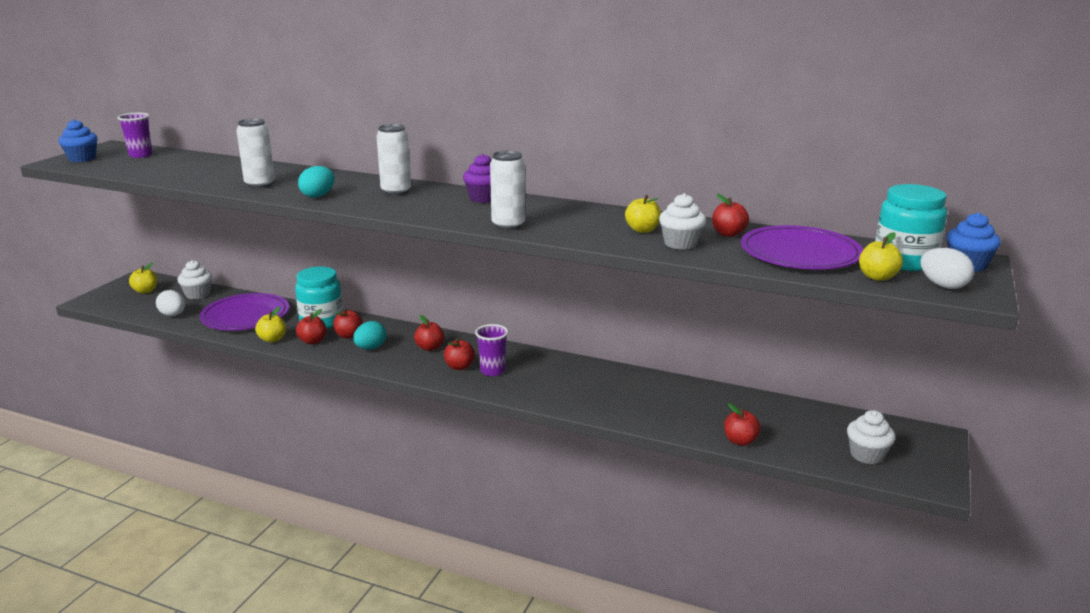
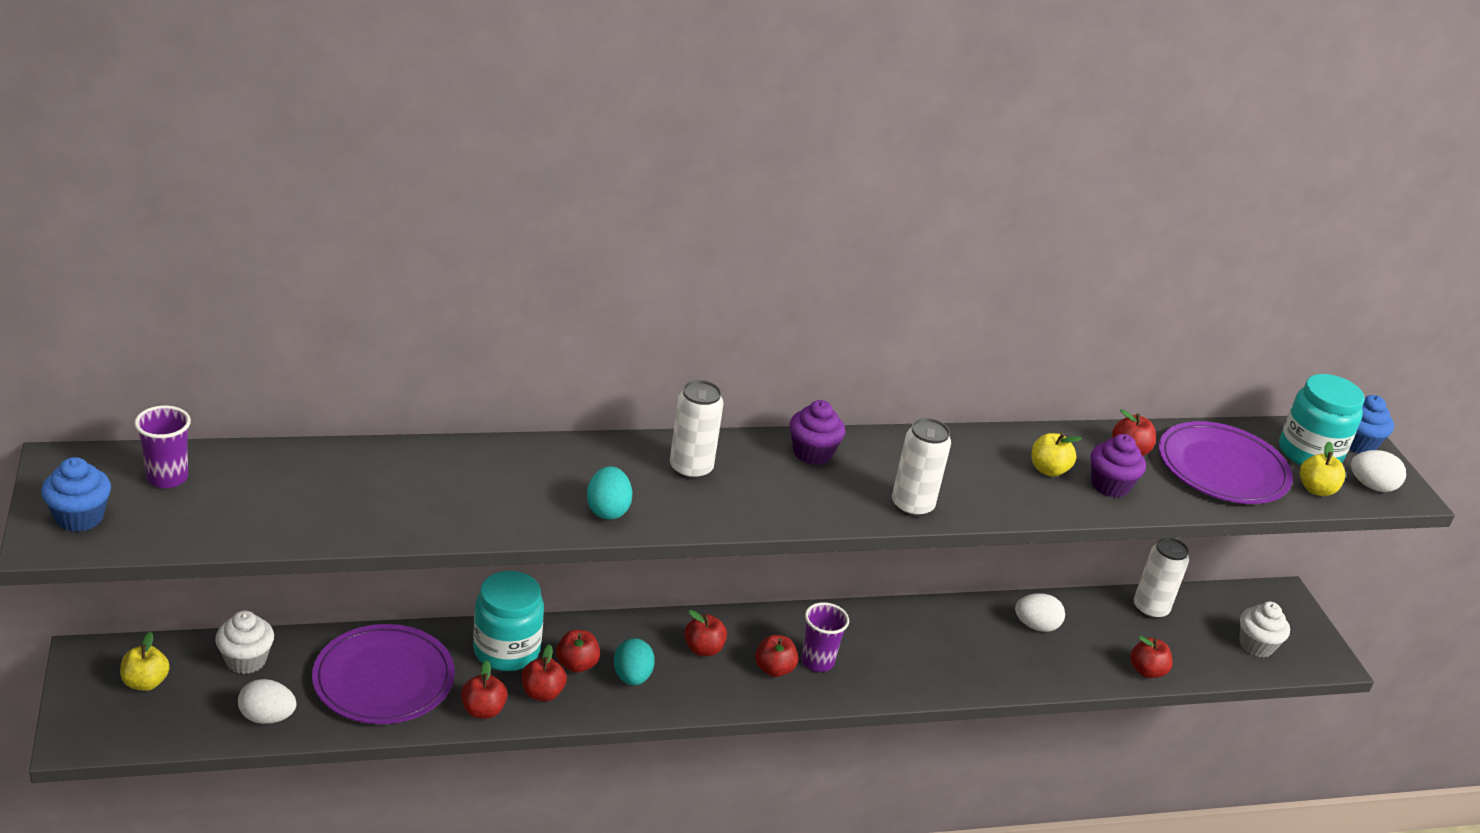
camera: 40 degrees left, 10 degrees up
(260, 184) = (488, 507): white can -> white can (1150, 609)
(272, 339) = (483, 710): yellow apple -> red apple
(678, 395) = (1036, 626): none -> white egg
(680, 243) = (1110, 486): white cupcake -> purple cupcake

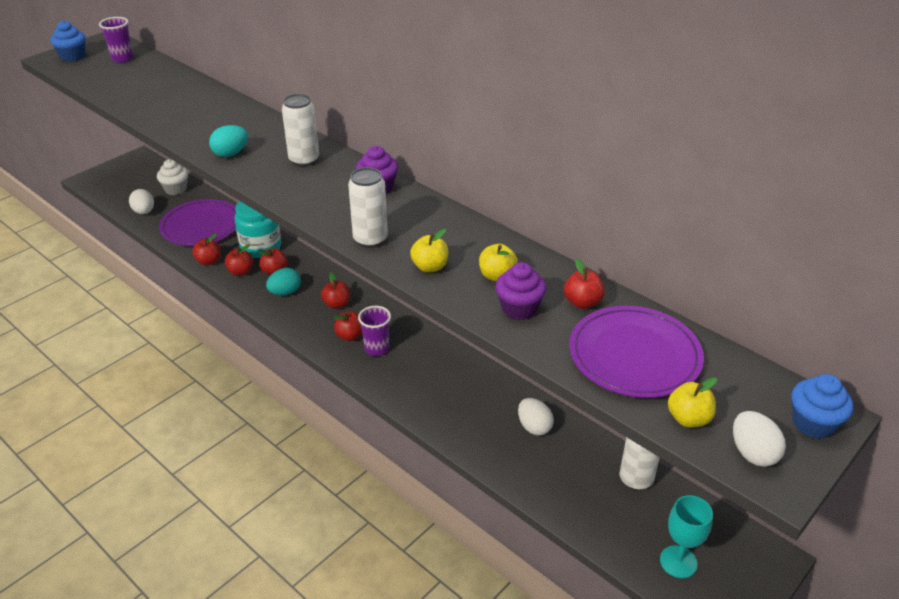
camera: 60 degrees right, 5 degrees up
(145, 682) = (136, 176): yellow apple -> yellow apple (430, 267)
(1147, 671) = (559, 505): red apple -> none
(1256, 645) = (678, 562): white cupcake -> turquoise goblet
(1309, 453) = (742, 398): turquoise jar -> none

